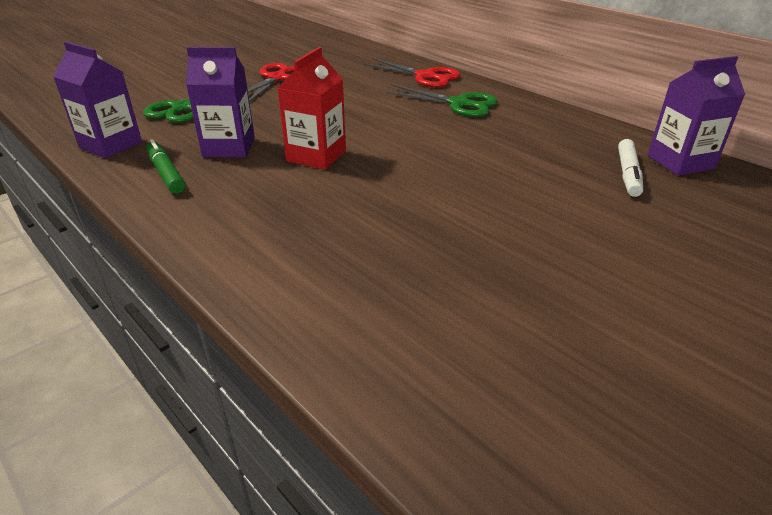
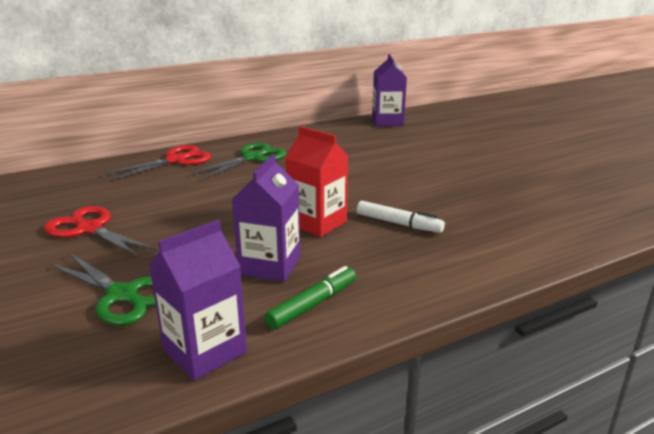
camera: 75 degrees left, 10 degrees down
(166, 173) = (313, 304): green marker -> green marker turned 150 degrees clockwise
(628, 174) = (397, 135): white marker -> white marker (398, 223)

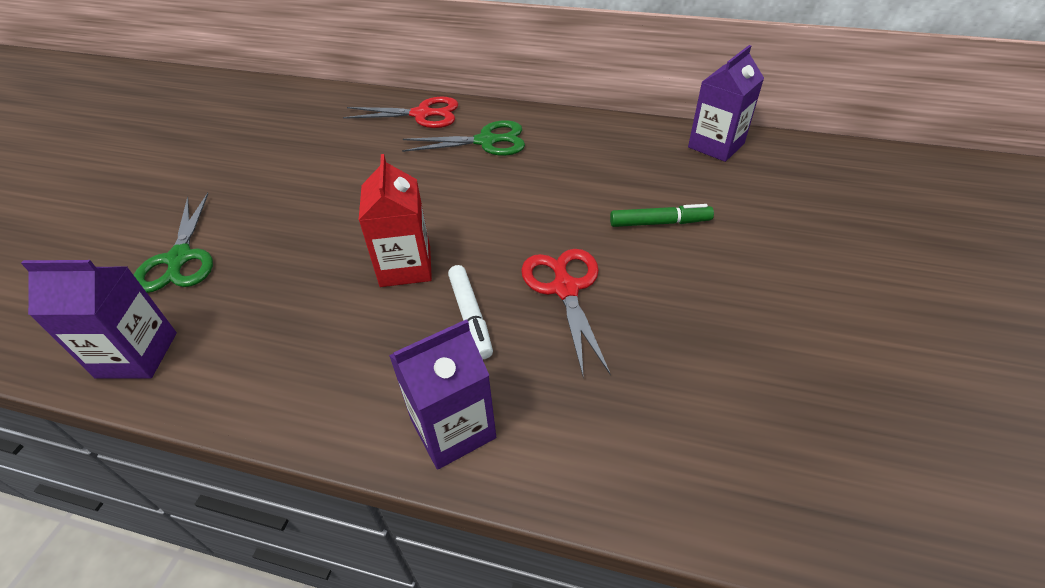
camera: 45 degrees right, 20 degrees up
(90, 229) = (258, 171): red scissors -> red scissors (565, 289)
(270, 265) = (296, 295): purple carton -> purple carton (453, 428)
(313, 304) = (255, 365): green marker -> green marker (660, 223)

